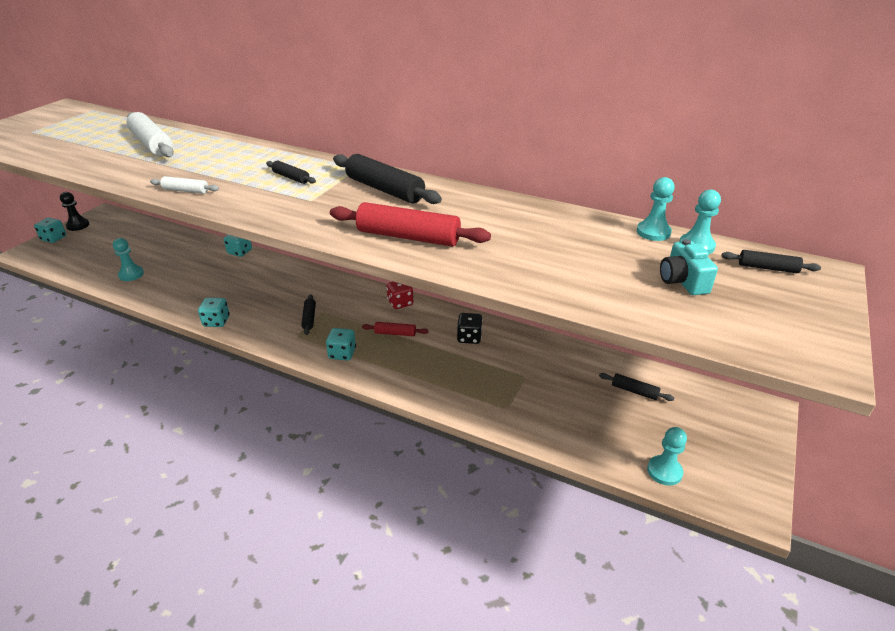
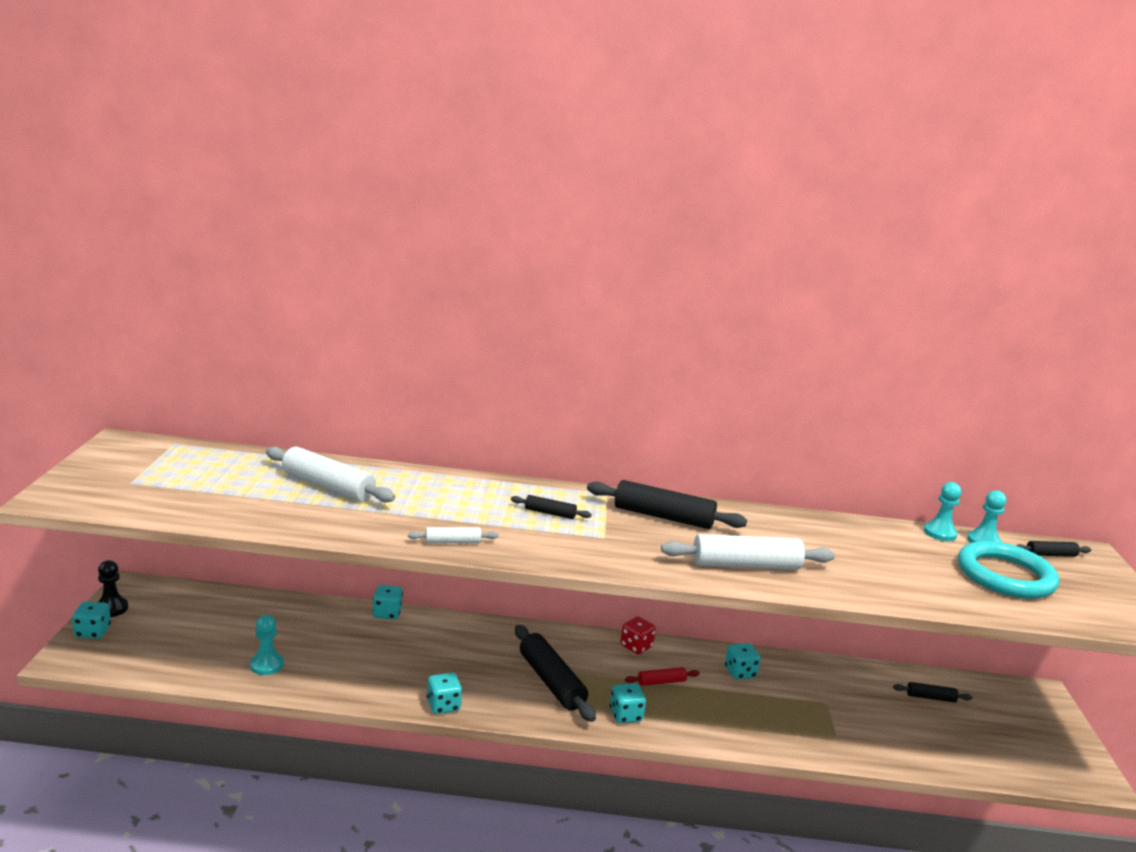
camera: 25 degrees left, 15 degrees down
(309, 318) = (551, 682): black rolling pin -> black rolling pin, size x1.99
(408, 237) = (745, 565): red rolling pin -> white rolling pin
(469, 337) = (740, 672): black dice -> turquoise dice
(664, 471) = (1011, 767): turquoise pawn -> none
(682, 281) = (1005, 576): turquoise camera -> turquoise ring

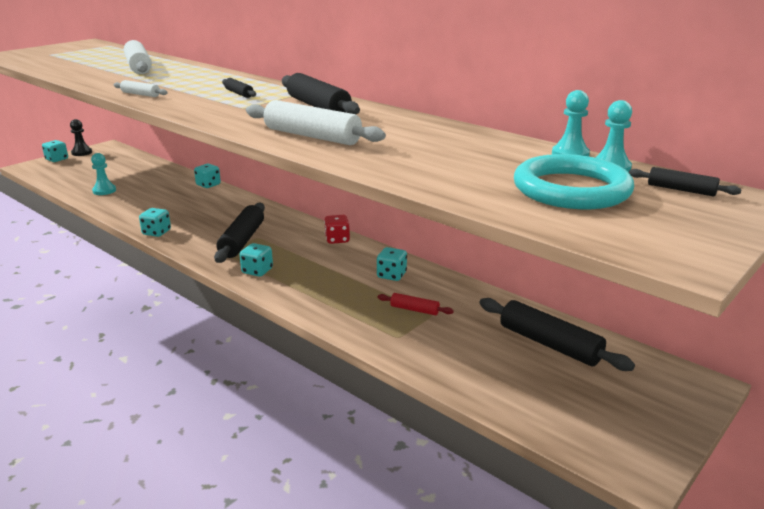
camera: 40 degrees right, 5 degrees up
(661, 682) = (318, 262): red rolling pin -> red rolling pin (414, 310)
(930, 697) = (549, 344): black rolling pin -> black rolling pin, size x1.99

